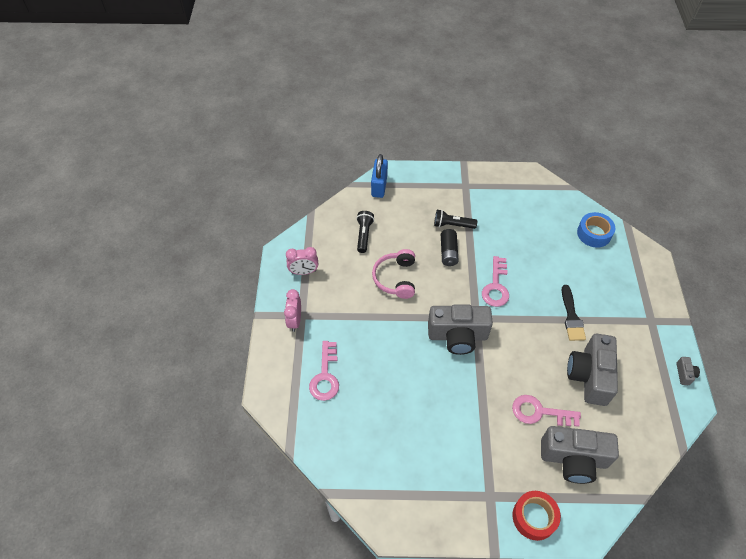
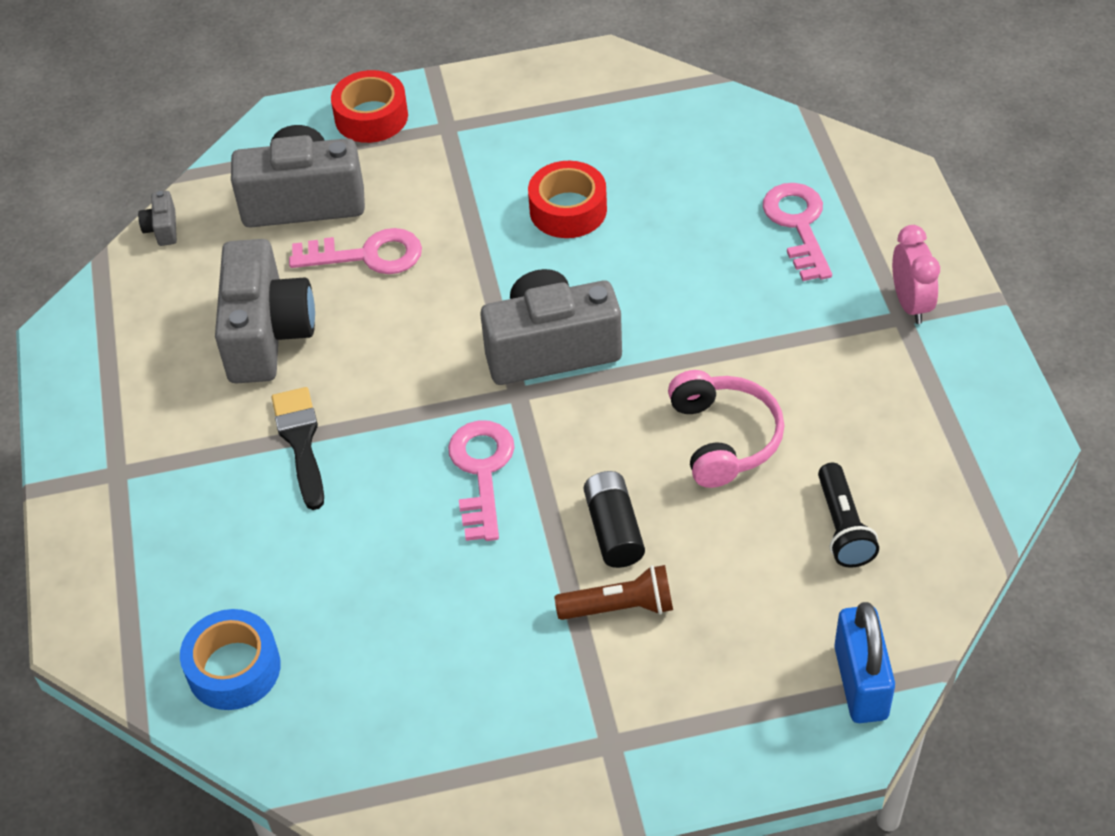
camera: 170 degrees right, 5 degrees down
(304, 272) = (946, 405): pink clock -> none
(434, 415) = (568, 210): none -> red tape
(452, 225) = (620, 607): black flashlight -> brown flashlight
(684, 374) = (66, 380): grey camera -> grey camera (162, 229)

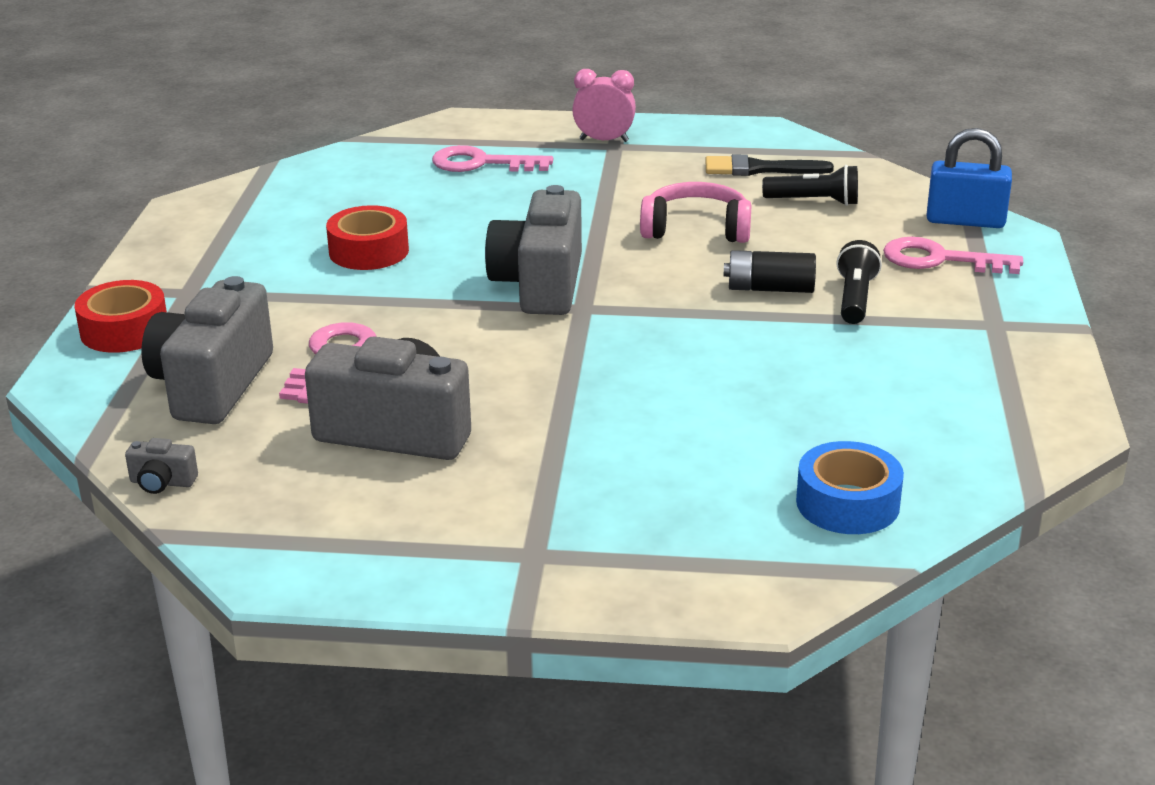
camera: 75 degrees left, 20 degrees down
(300, 441) = (566, 429): black brush -> black brush (759, 169)
(481, 472) = (668, 338): pink key -> pink key (940, 260)
(620, 607) = (855, 298): brown flashlight -> black flashlight

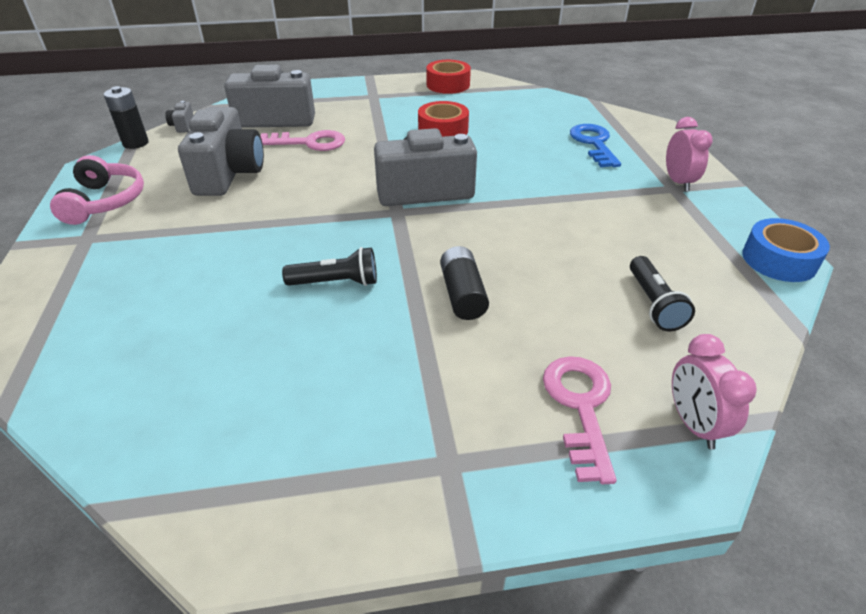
camera: 75 degrees right, 10 degrees up
(124, 330) = (328, 90): red tape -> red tape (448, 85)
(203, 532) = (136, 143): none -> black battery
(482, 163) = (594, 143): pink key -> blue key
(696, 229) = (551, 244): pink headphones -> pink headphones (105, 202)
(759, 169) = (696, 263): black brush -> none
(847, 503) = (111, 373): blue tape -> blue tape (779, 260)
(855, 298) = (465, 348): black flashlight -> black flashlight (336, 282)
(965, 221) = (693, 424): blue padlock -> pink clock

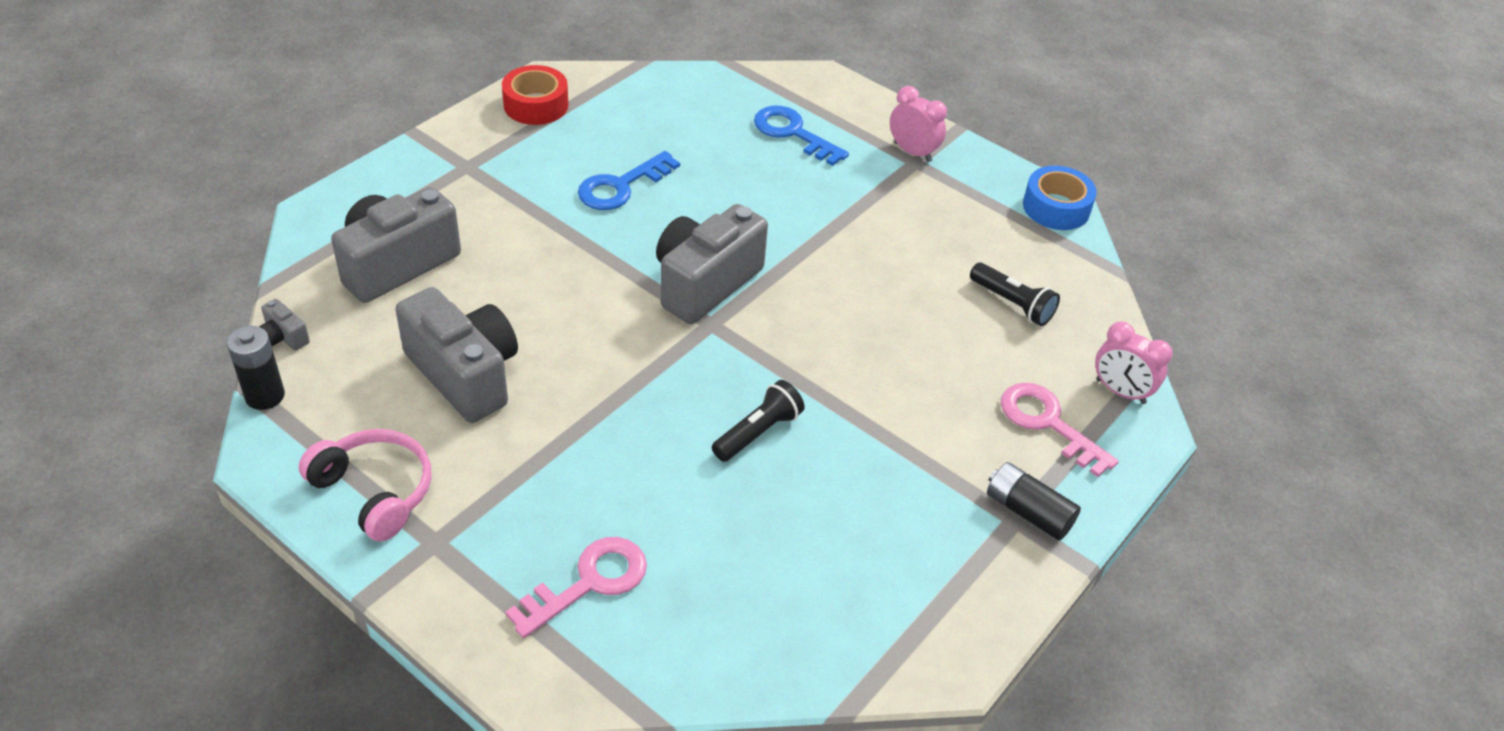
camera: 45 degrees left, 5 degrees up
(309, 143) = (493, 281): pink key -> pink key (589, 582)
(443, 130) = (621, 186): red tape -> blue key
(462, 294) = (872, 380): black battery -> black battery (1028, 512)

